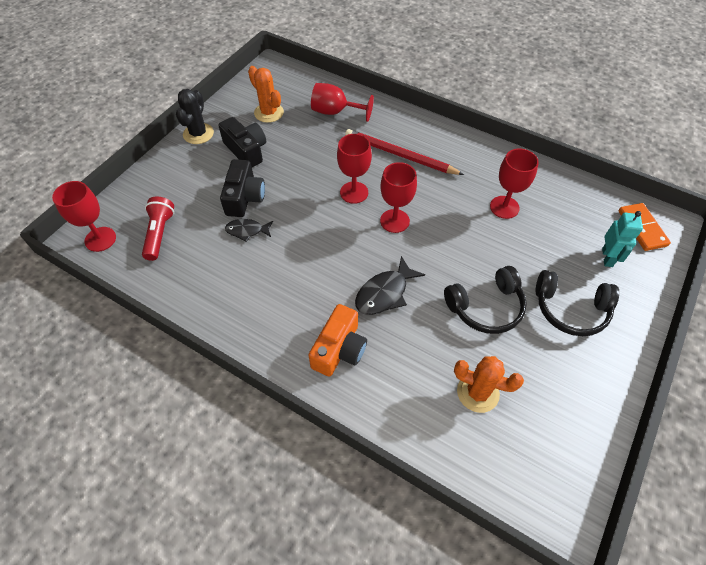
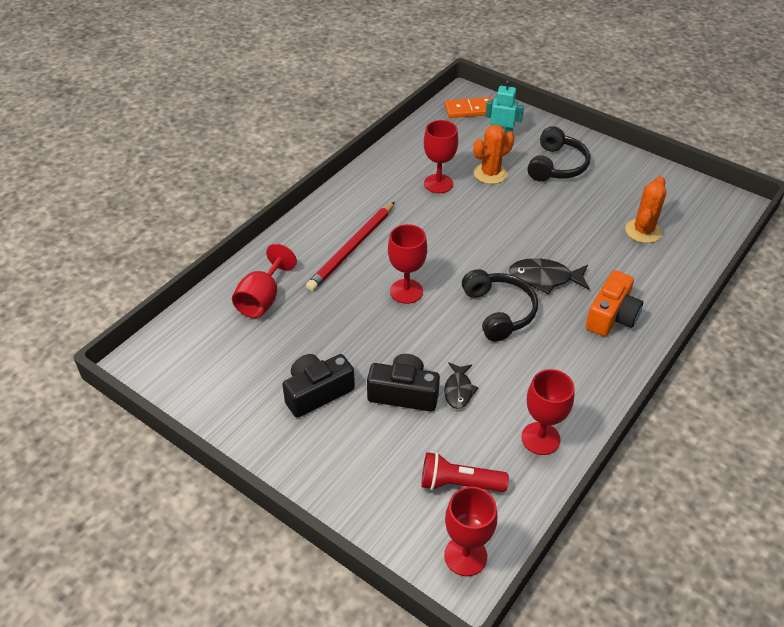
camera: 85 degrees left, 10 degrees down
(198, 134) = (271, 450): black cactus -> none
(269, 113) = (245, 367): orange cactus -> orange cactus (490, 173)
(339, 349) = (611, 316): orange camera -> orange camera turned 90 degrees clockwise
(384, 293) = (544, 278): black fish -> black fish turned 135 degrees clockwise
(394, 221) = (451, 262): red goblet -> red goblet (540, 438)
(486, 307) = (557, 213): black headphones -> black headphones (499, 311)

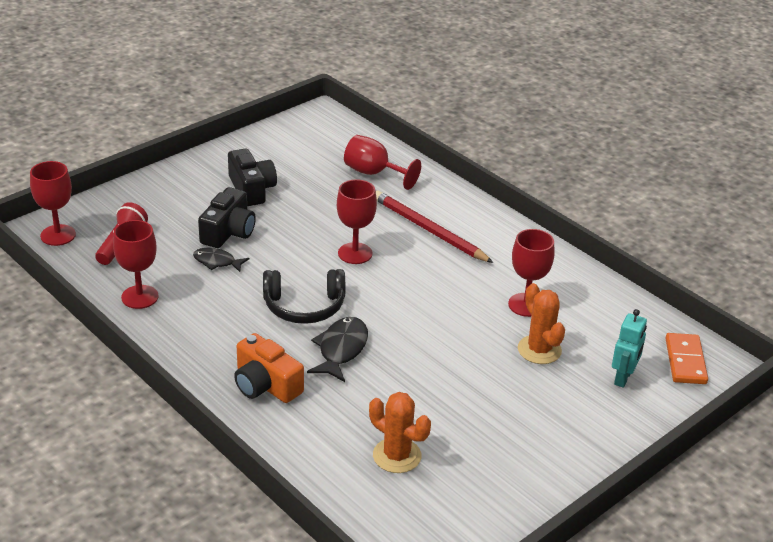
camera: 100 degrees right, 10 degrees down
(556, 166) = (547, 413): black headphones -> none

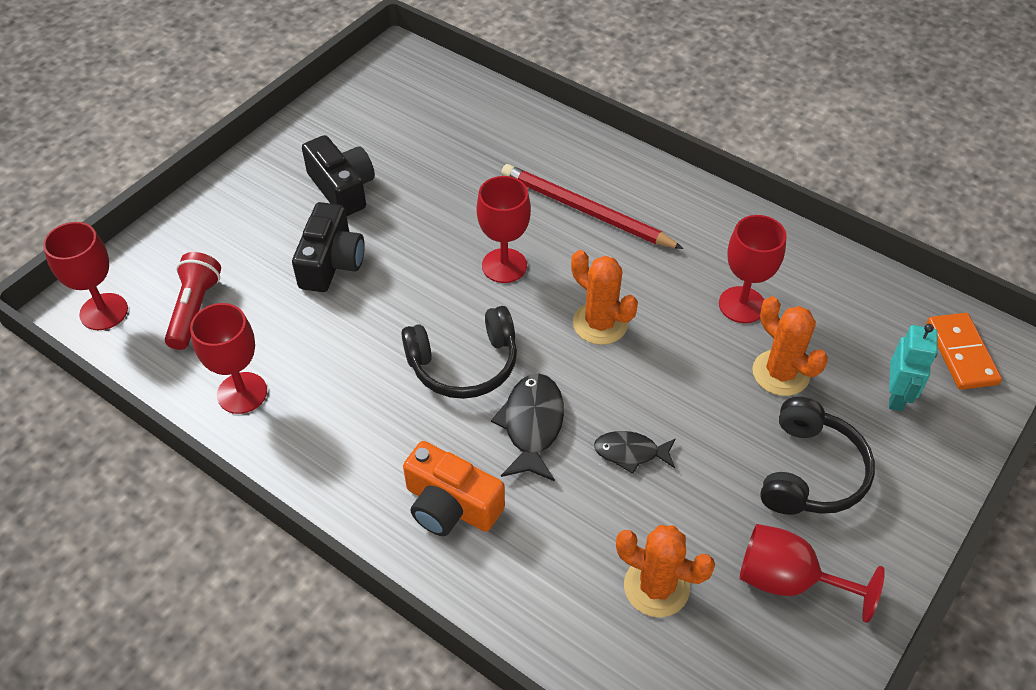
camera: 10 degrees left, 15 degrees up
(217, 262) = (329, 314): black fish -> black fish (630, 452)
(374, 173) = (491, 135): red goblet -> red goblet (788, 581)
(414, 299) = (600, 323): none -> orange cactus
(538, 411) = (811, 472): none -> black headphones

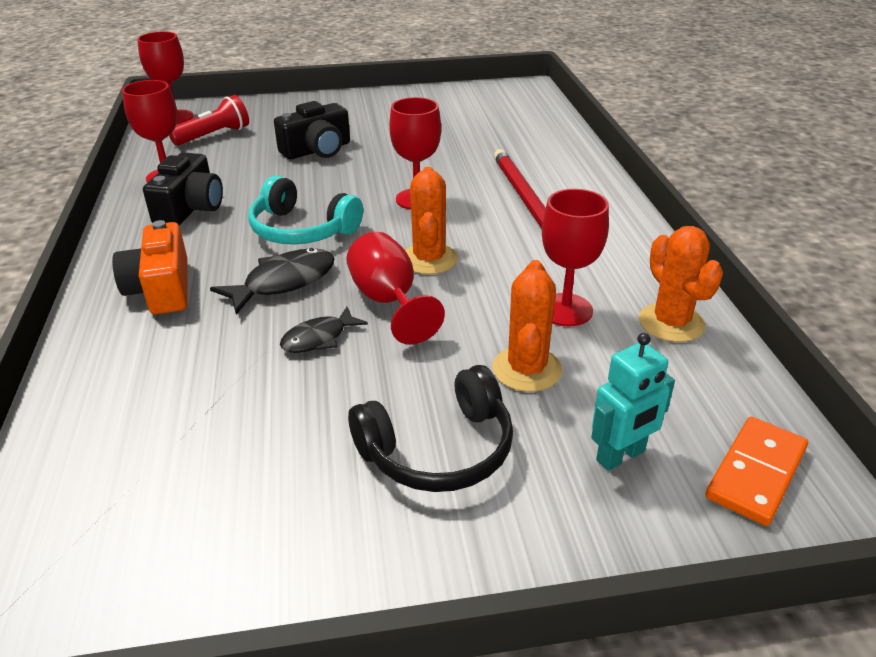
camera: 45 degrees right, 15 degrees down
(342, 188) = (384, 124): black camera -> black camera (190, 208)
(464, 364) = (301, 230): black headphones -> turquoise headphones
(630, 452) = (319, 338): black fish -> black fish turned 90 degrees counterclockwise
(656, 587) = (187, 426): orange cactus -> orange cactus (671, 323)
(788, 581) = (285, 506): red goblet -> red goblet (389, 302)

